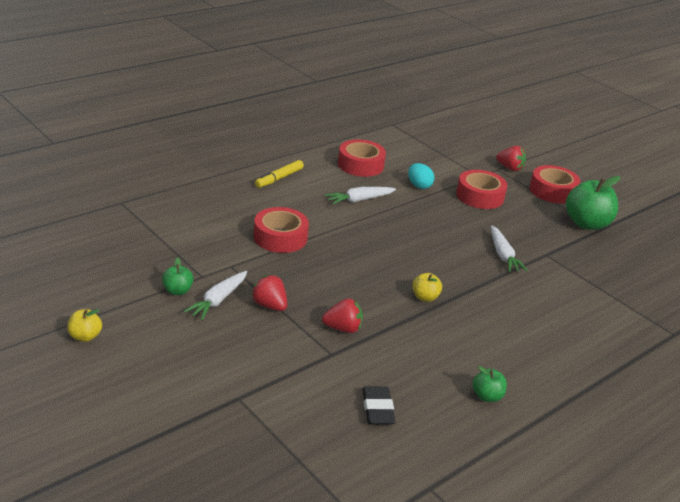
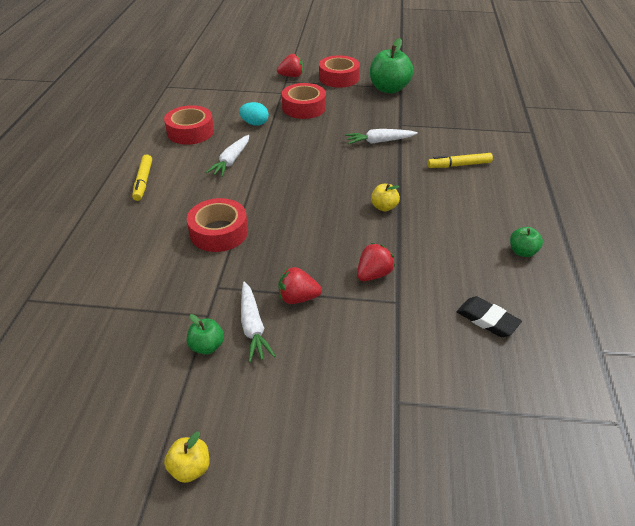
camera: 40 degrees left, 10 degrees up
(503, 255) = (379, 141): white carrot -> white carrot turned 135 degrees clockwise
(546, 312) = (459, 165): none -> yellow marker

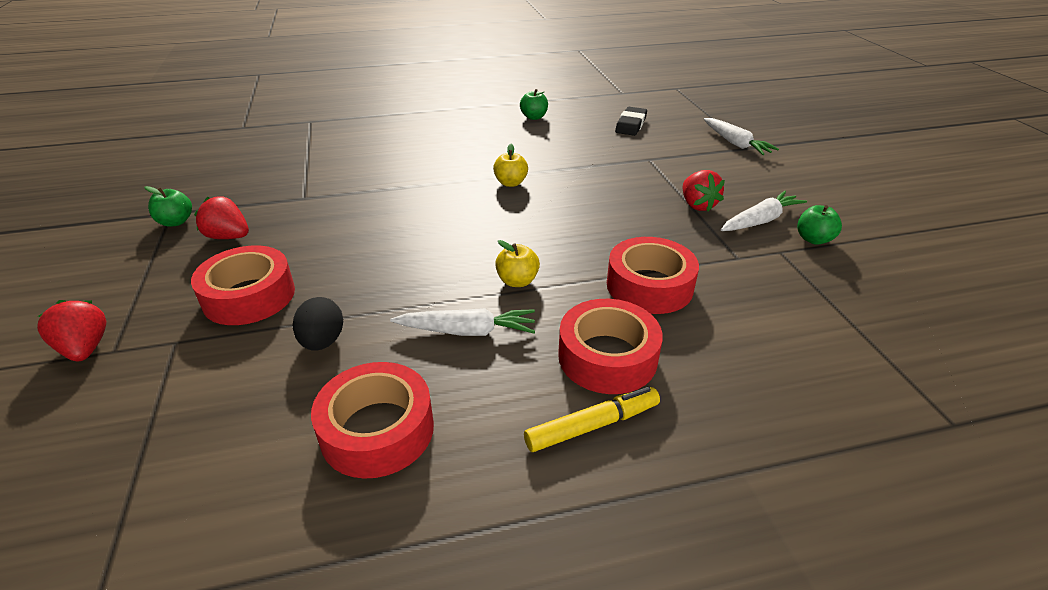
camera: 110 degrees left, 5 degrees down
(190, 468) = (917, 212): yellow apple -> yellow apple (517, 281)
(255, 123) = (322, 341): turquoise egg -> black egg
(339, 78) = (114, 281): red tape -> red tape (607, 357)
(373, 274) = (625, 173): red strawberry -> red strawberry (228, 237)
(379, 141) = (358, 206): white carrot -> white carrot (735, 143)
(389, 89) = (176, 222): green apple -> green apple, size x0.50
(459, 165) = (399, 152): yellow marker -> none

